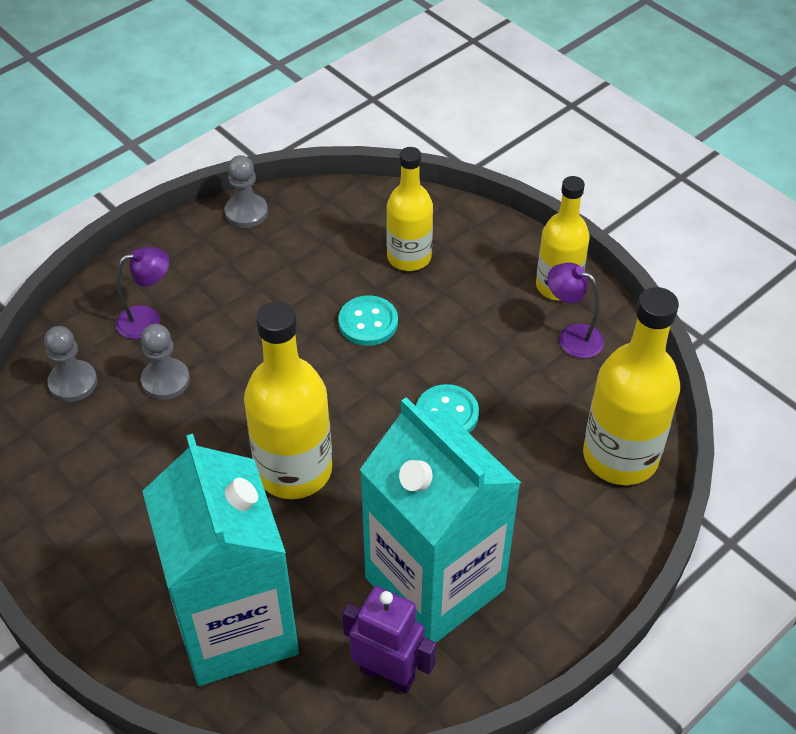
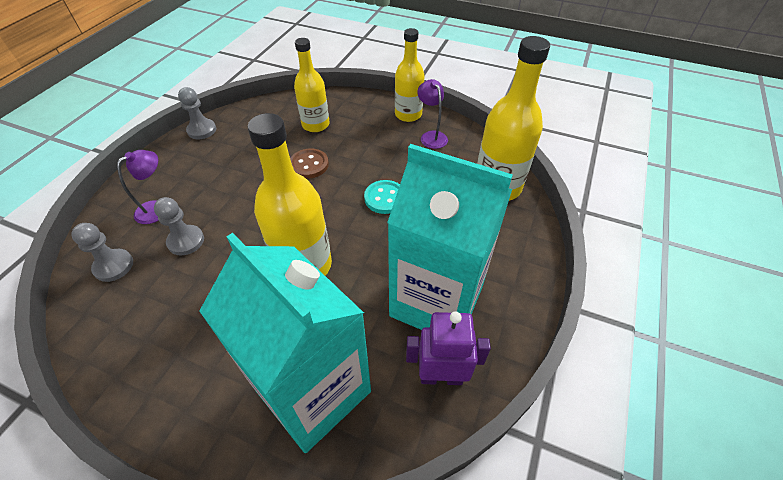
camera: 25 degrees left, 0 degrees up
(368, 322) = (309, 165): turquoise button -> brown button
(572, 337) = (431, 136): purple lamp -> purple lamp turned 60 degrees clockwise

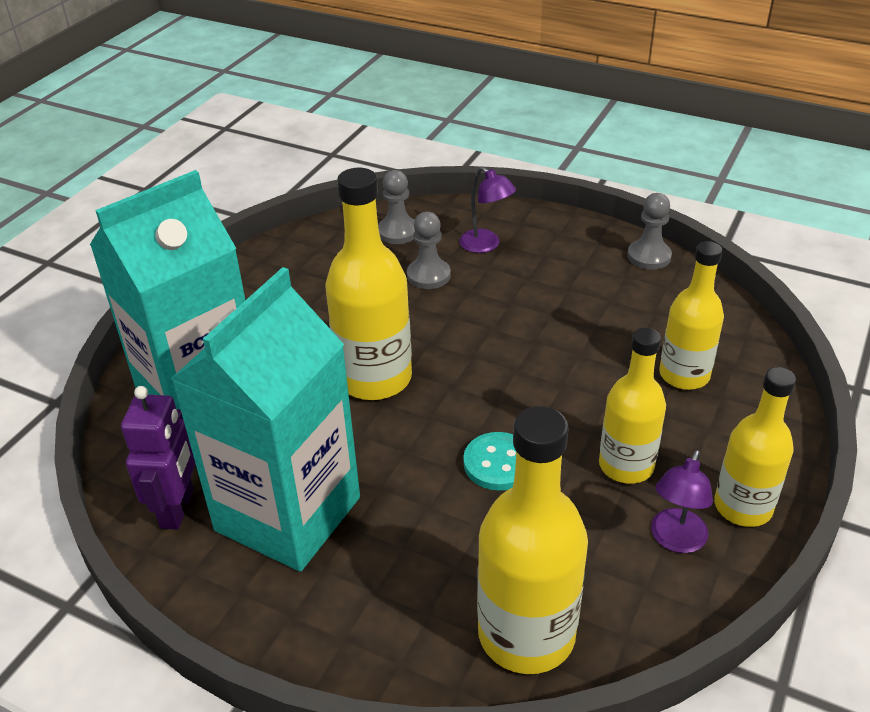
camera: 95 degrees right, 10 degrees down
(309, 165) = (576, 372): brown button -> none
(384, 149) = (626, 465): none -> yellow bottle
(431, 136) = (675, 540): purple lamp -> purple lamp turned 135 degrees clockwise

